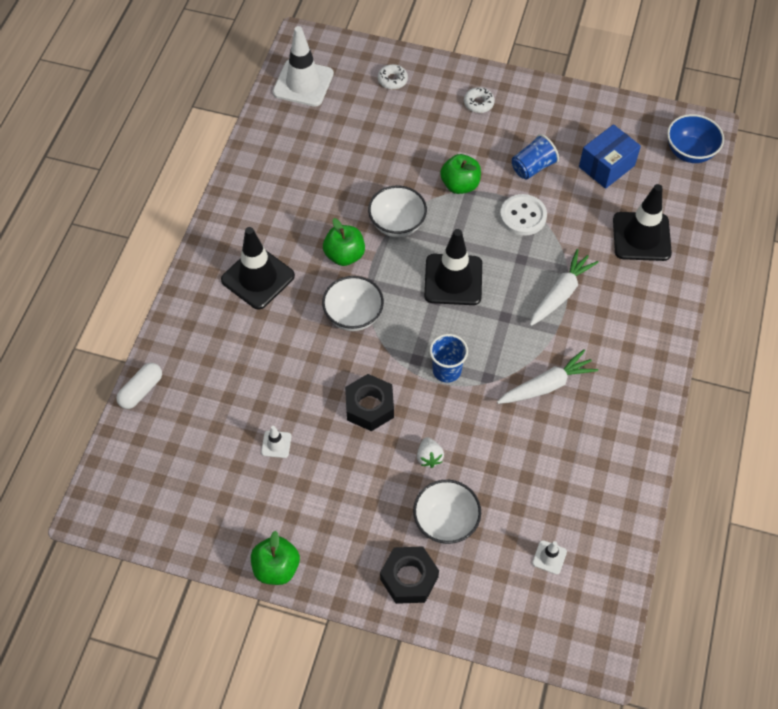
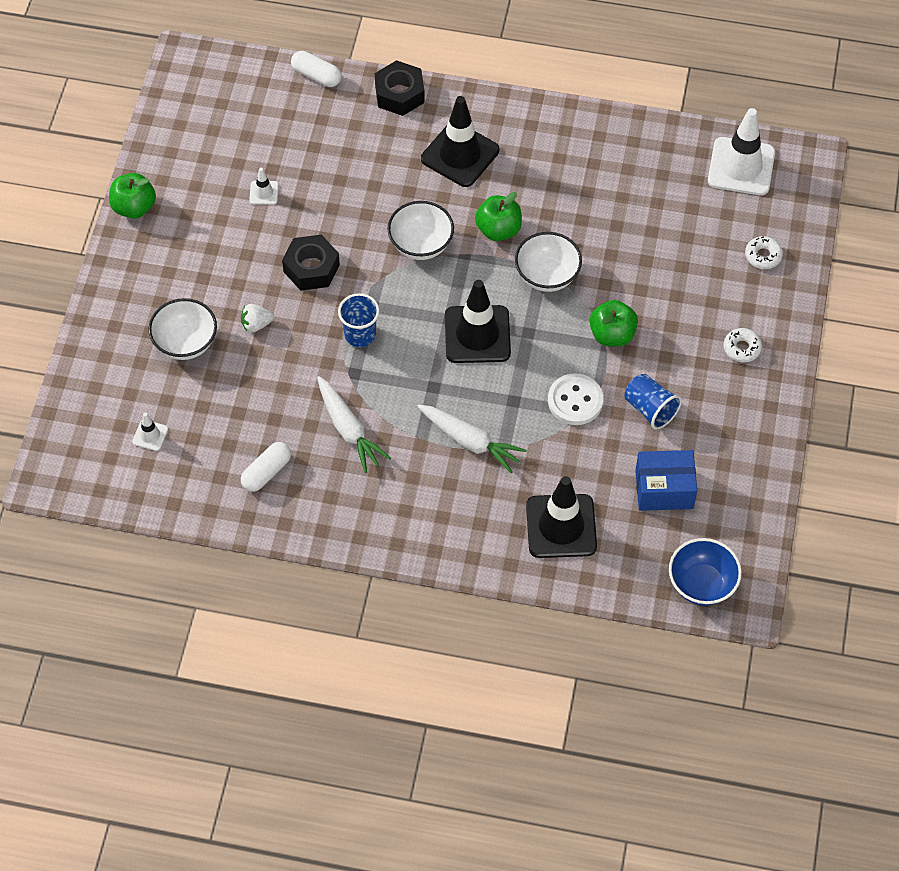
camera: 85 degrees right, 0 degrees up
(409, 578) = (126, 315): black nut -> black nut (399, 94)
(590, 455) = (266, 472): none -> white capsule
(606, 166) = (664, 489): blue box -> blue box turned 45 degrees counterclockwise

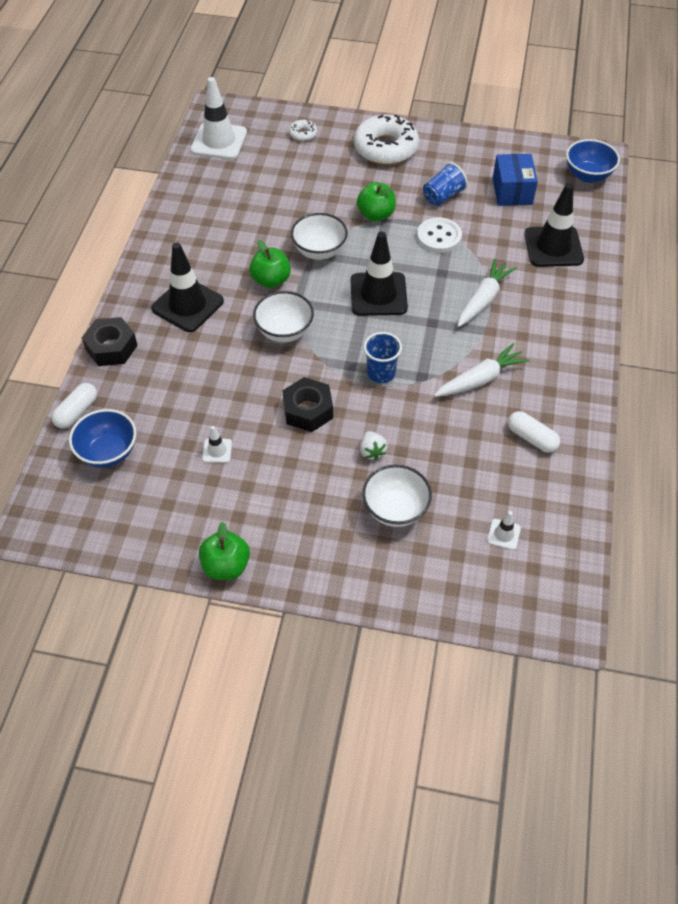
camera: 90 degrees left, 5 degrees down
(266, 106) = (108, 452): none -> blue bowl
(742, 348) = (386, 148): white donut -> white donut, size x2.25

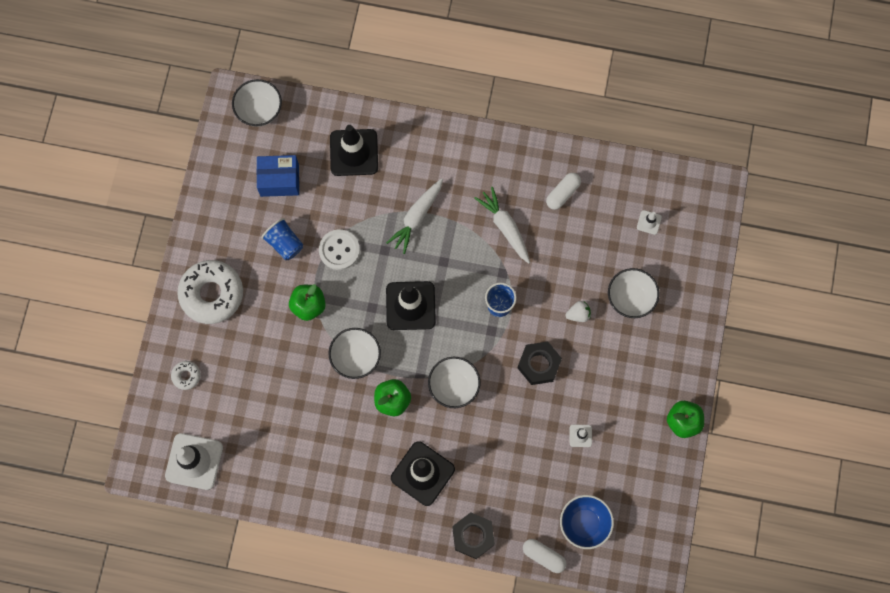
camera: 90 degrees left, 20 degrees up
(483, 299) = (416, 217): white carrot -> white carrot turned 90 degrees counterclockwise
(587, 175) = (259, 110): blue bowl -> white bowl

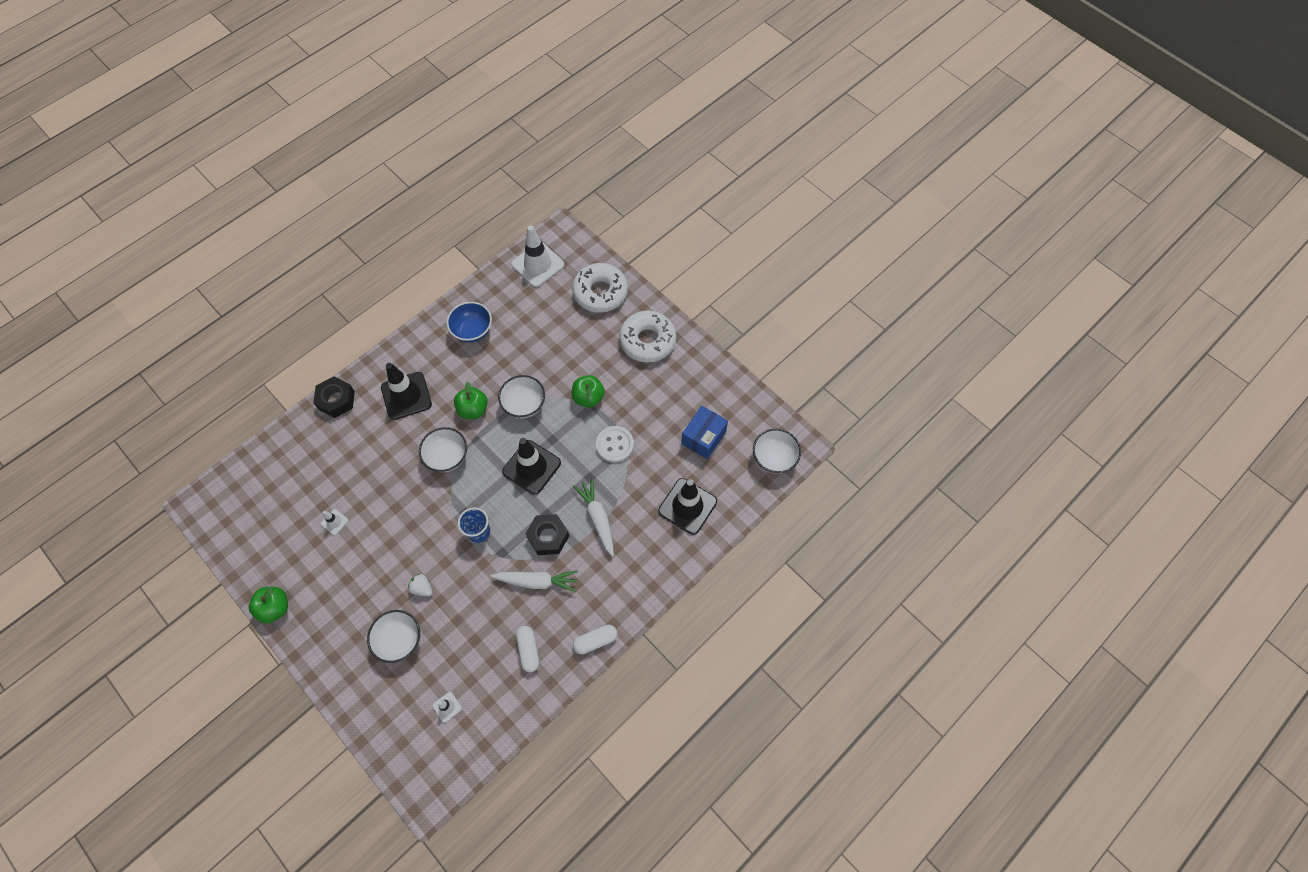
camera: 125 degrees right, 10 degrees down
(186, 376) = (600, 292): white donut -> white donut, size x2.25
(284, 243) = (649, 410): blue cup -> none
(539, 364) = (410, 529): black nut -> black nut (548, 537)
(543, 556) = (281, 436): white capsule -> white capsule (595, 641)
(578, 314) = (422, 588): white strawberry -> white strawberry turned 105 degrees clockwise
(584, 523) = (275, 479): blue bowl -> blue bowl (472, 331)

